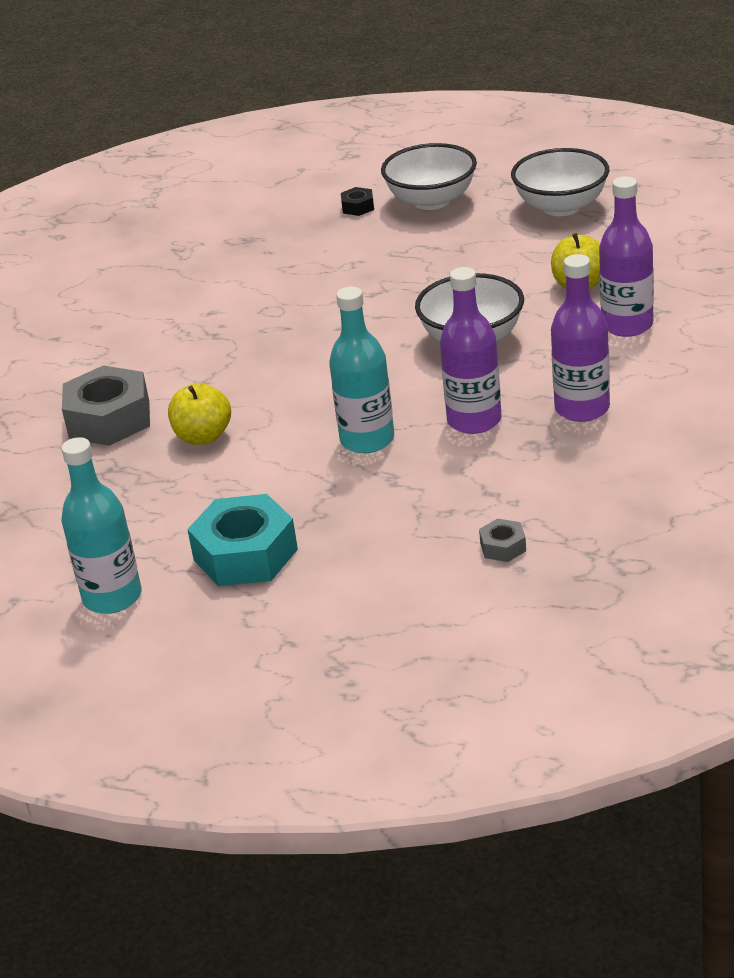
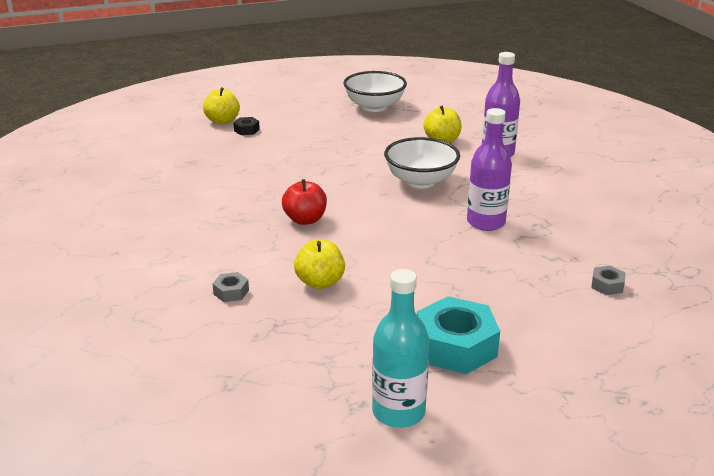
camera: 40 degrees left, 5 degrees down
(109, 419) = (231, 292): grey nut -> grey nut, size x0.46
(277, 354) = (305, 220): none -> red apple
(345, 186) = (222, 121): none -> yellow apple
(367, 440) = (436, 251): turquoise bottle -> none
(431, 200) = (291, 118): white bowl -> none
(582, 408) = (537, 199): purple bottle -> none

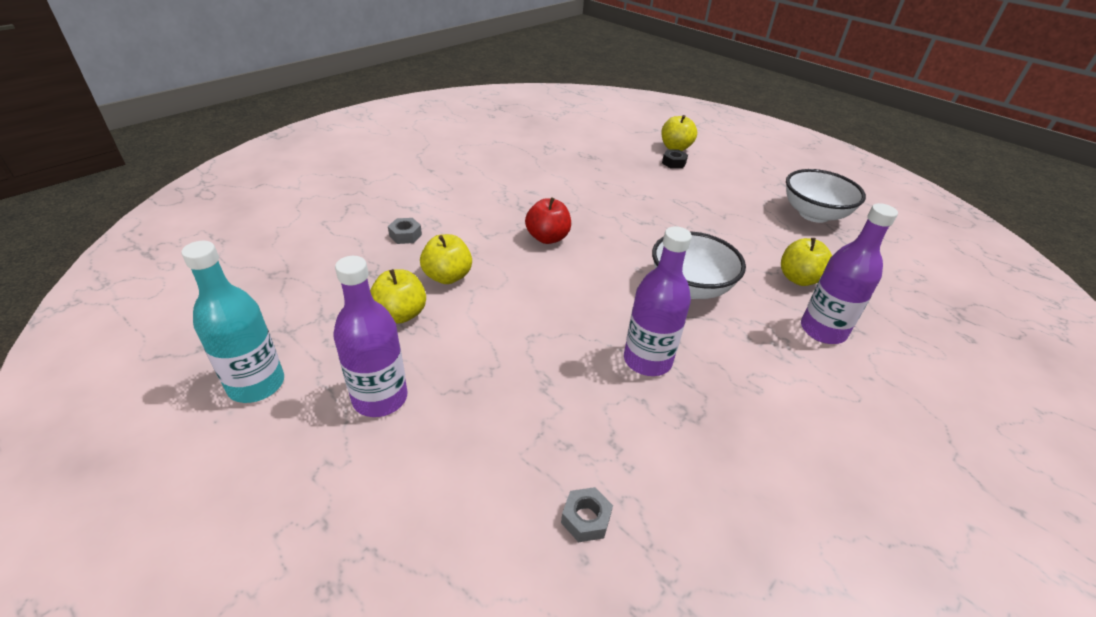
camera: 60 degrees right, 10 degrees up
(355, 317) = (400, 314): none -> yellow apple
(455, 346) = (380, 398): turquoise nut -> purple bottle

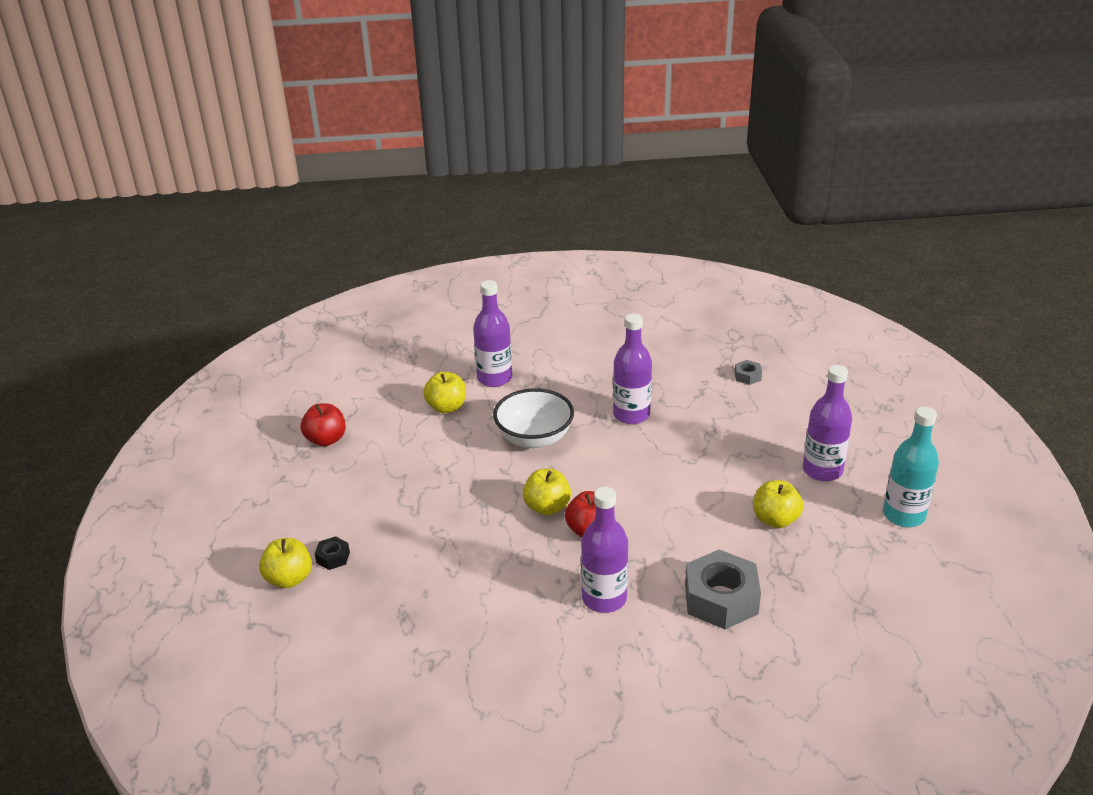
camera: 135 degrees left, 5 degrees down
(405, 235) = (720, 599): grey nut -> grey nut, size x2.20
(447, 276) = (714, 535): yellow apple -> yellow apple (547, 507)
(489, 205) = (604, 598): none -> purple bottle
(814, 214) = (326, 440): white bowl -> red apple

